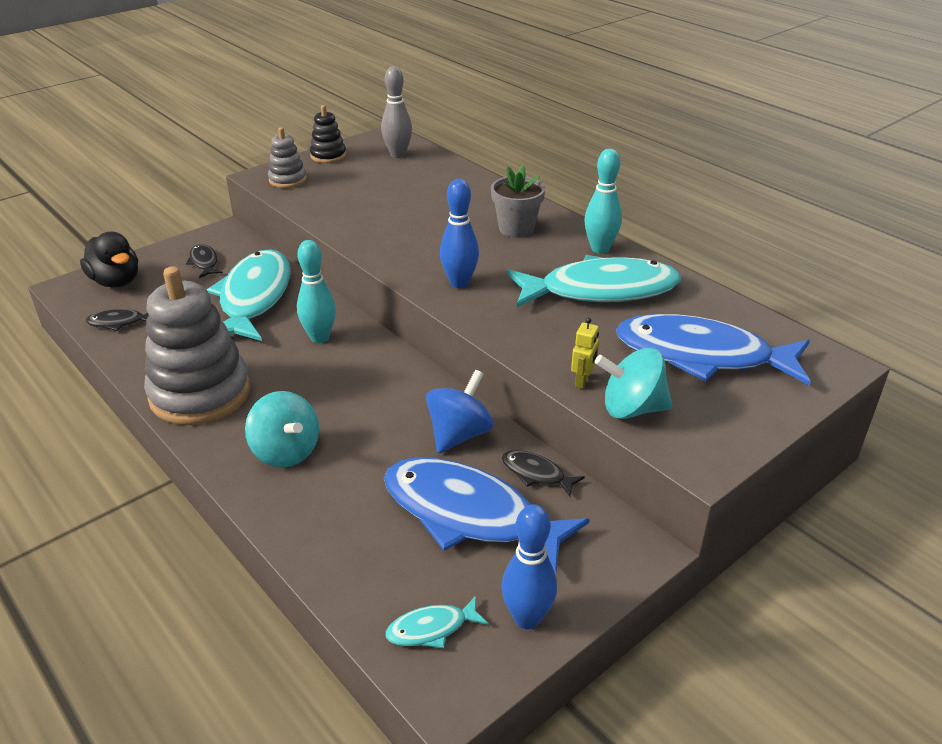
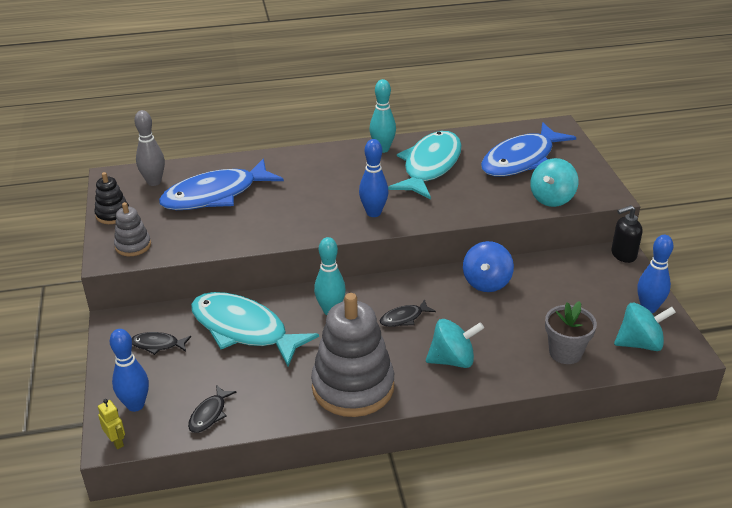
camera: 60 degrees left, 0 degrees up
(116, 281) = (135, 405): black duck -> blue bowling pin
(432, 628) = (640, 343): turquoise fish -> turquoise spinning top
(459, 434) = (486, 282): blue spinning top -> blue spinning top turned 135 degrees counterclockwise
(469, 515) = (560, 302): blue fish -> blue fish (215, 195)
(516, 229) = (326, 169): grey flower pot -> grey flower pot (565, 352)
(536, 474) = (541, 266): black fish -> black fish (404, 318)
(583, 381) = (516, 205): yellow robot -> yellow robot (116, 441)
(641, 553) = (623, 255): none -> black soap dispenser

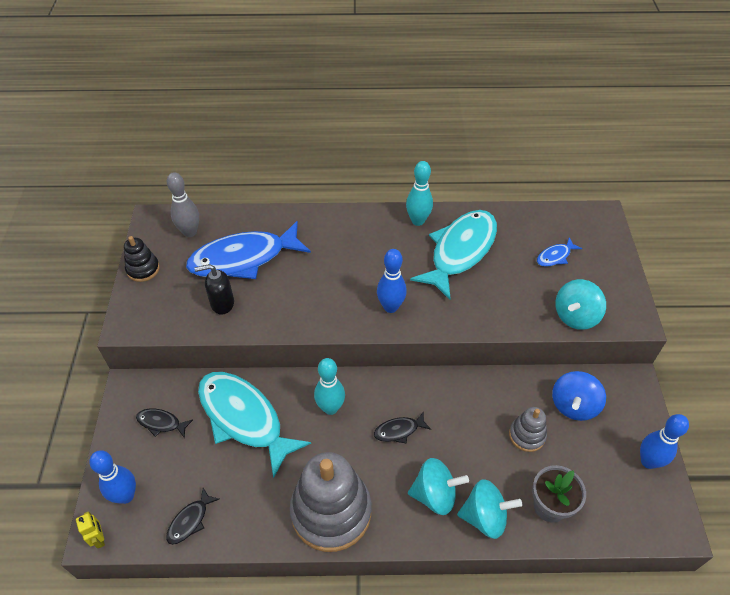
camera: 10 degrees right, 15 degrees up
(133, 246) = (153, 313): grey stacking toy -> grey stacking toy (527, 435)
(486, 282) = (490, 398): blue spinning top -> blue spinning top (573, 405)
(521, 160) = (555, 256): blue fish -> blue fish, size x0.42
(623, 255) = (637, 384): black soap dispenser -> black soap dispenser (222, 303)
(640, 343) = (629, 508): turquoise spinning top -> turquoise spinning top (485, 517)

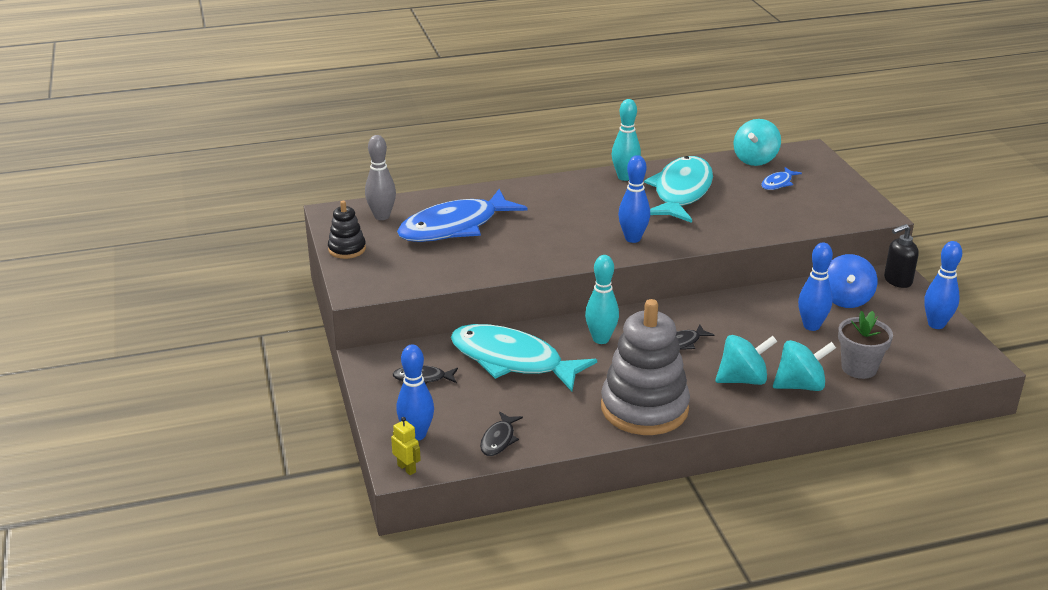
camera: 15 degrees left, 20 degrees down
(222, 303) = (452, 261): black soap dispenser -> black soap dispenser (897, 281)
(527, 435) = (811, 326): grey stacking toy -> blue bowling pin
(575, 316) = (819, 219): turquoise spinning top -> turquoise spinning top (755, 160)

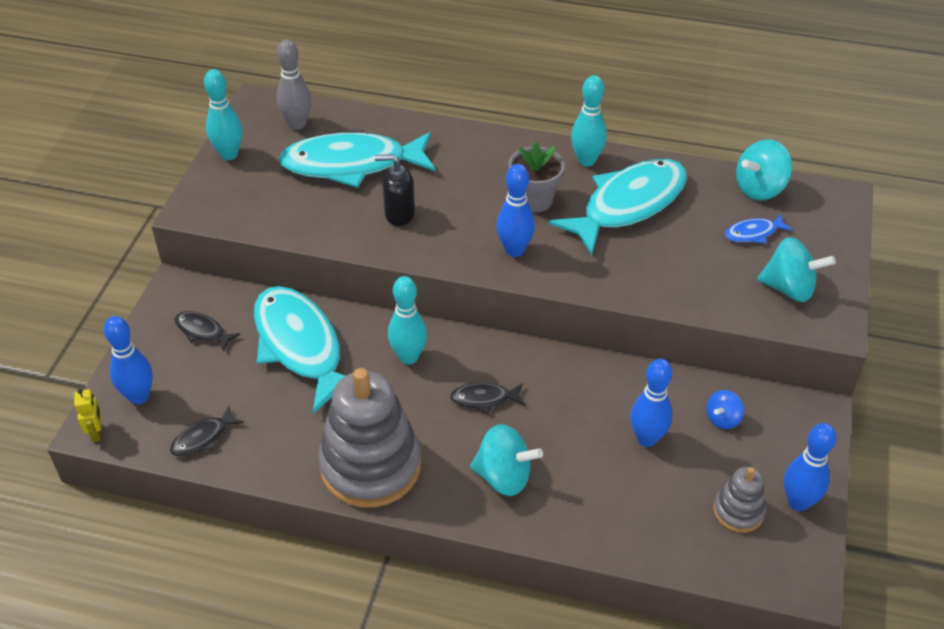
camera: 30 degrees right, 15 degrees up
(347, 249) = (229, 154): black stacking toy -> turquoise bowling pin
(455, 227) = (352, 164): blue fish -> turquoise fish
(800, 385) = (558, 514): turquoise spinning top -> turquoise spinning top (789, 288)
(846, 299) = (722, 419): blue spinning top -> blue spinning top, size x0.57
(859, 368) = (646, 521): grey flower pot -> grey flower pot (534, 200)
(897, 281) = (811, 418): black soap dispenser -> black soap dispenser (399, 214)
(907, 342) = (738, 511): none -> grey stacking toy

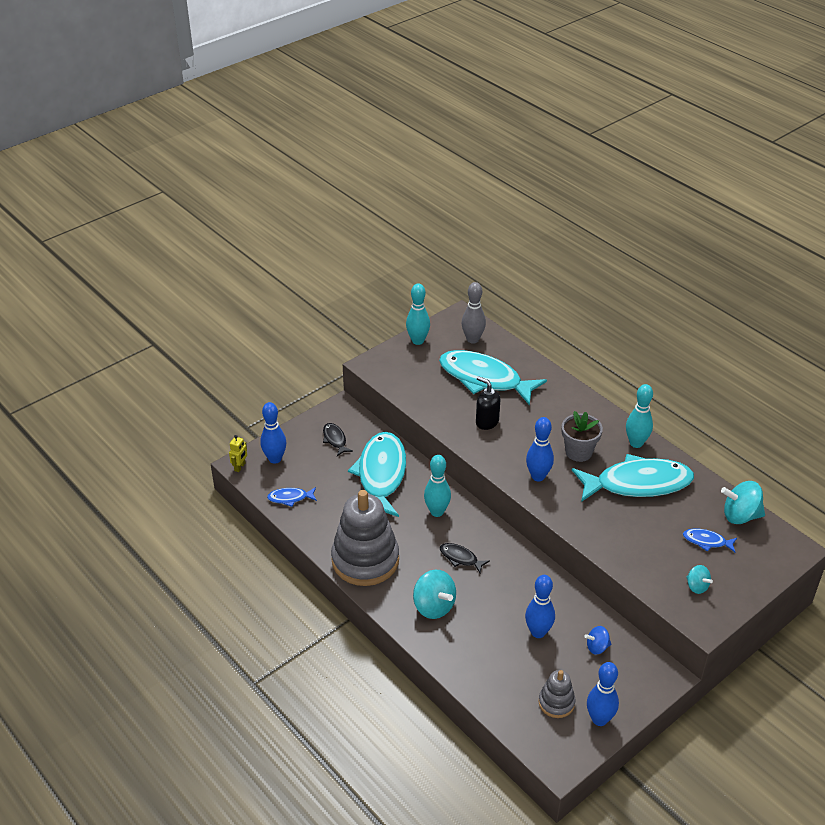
camera: 35 degrees right, 5 degrees down
(203, 438) = (290, 498): black fish -> blue fish
(789, 288) = (697, 586): turquoise spinning top -> turquoise spinning top, size x0.57

